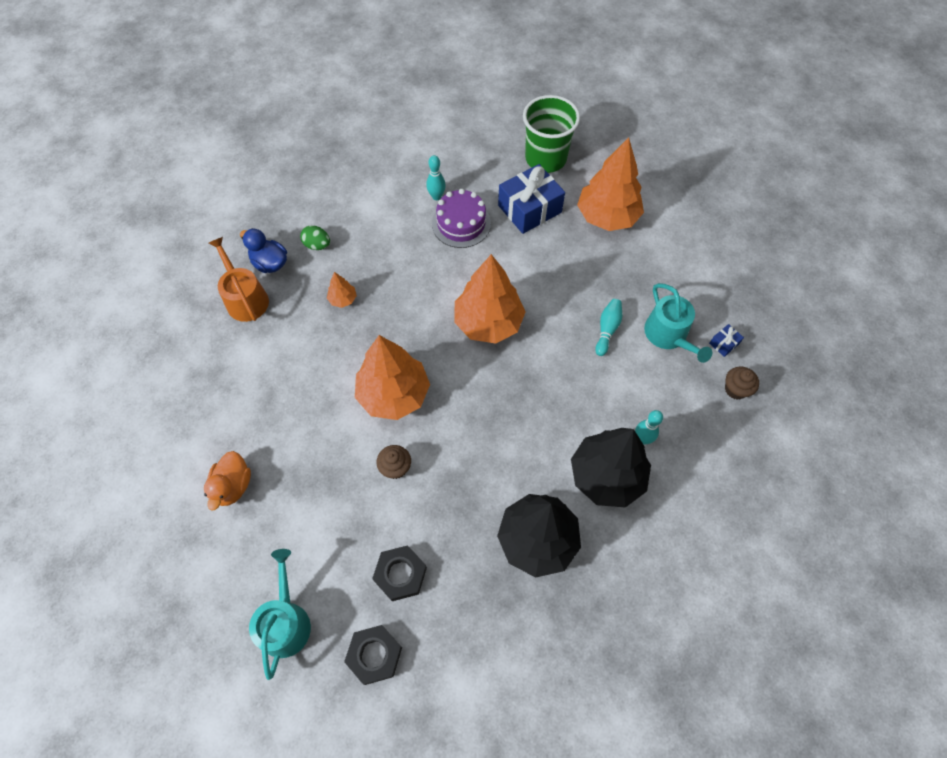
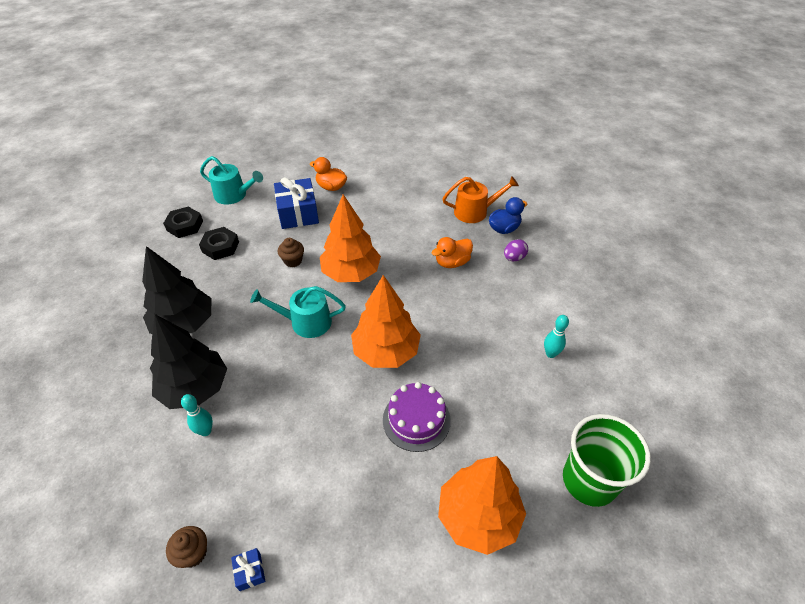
camera: 110 degrees right, 15 degrees down
(317, 245) = (514, 258): green egg -> purple egg
(343, 299) = (452, 262): orange tree -> orange duck
(461, 223) = (509, 364): purple cake -> purple cake (416, 420)
(529, 209) = (513, 434): blue gift -> blue gift (298, 213)
(607, 329) = (330, 450): turquoise bowling pin -> none
(668, 335) = (292, 511): turquoise watering can -> turquoise watering can (305, 322)

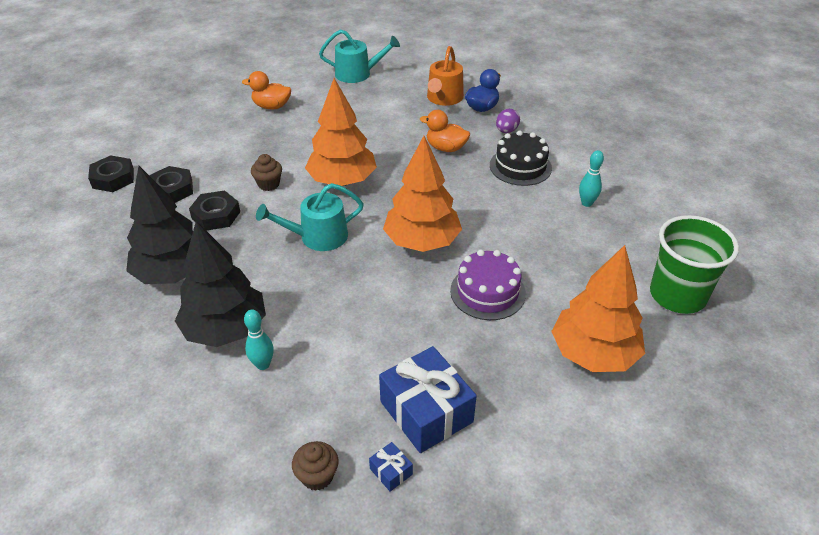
camera: 20 degrees left, 5 degrees down
(234, 195) = (157, 136): turquoise watering can -> turquoise watering can (357, 74)
(240, 279) = (216, 215): none -> black nut
(298, 213) = (247, 138): blue gift -> blue gift (426, 411)
(452, 262) = (446, 148): orange duck -> orange duck turned 75 degrees clockwise
(475, 211) = (444, 98): orange watering can -> orange watering can turned 135 degrees clockwise
(508, 298) = (520, 166): none -> black cake

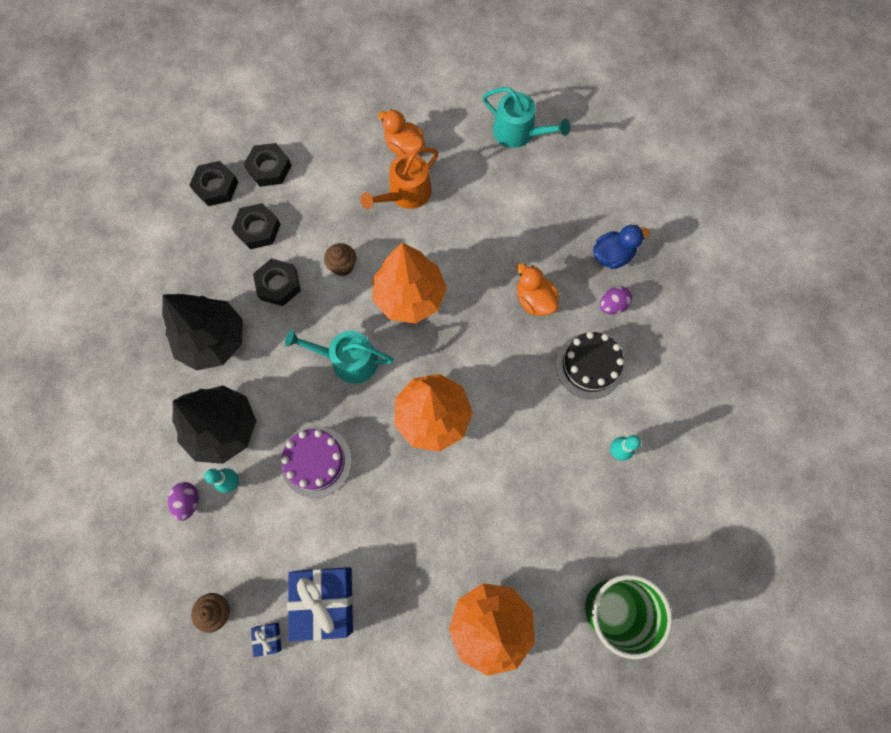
camera: 30 degrees right, 30 degrees up
(159, 152) = (269, 168): none -> black nut
(223, 400) = (188, 501): none -> purple egg
(444, 98) = (582, 219): orange watering can -> orange watering can (406, 194)
(487, 292) = (450, 508): purple cake -> purple cake (316, 462)

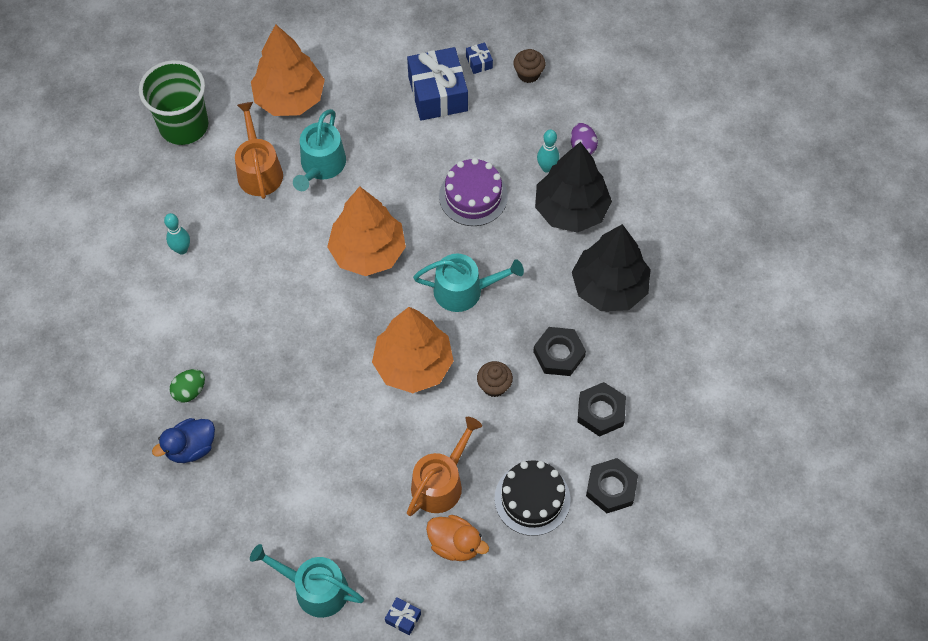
camera: 170 degrees right, 10 degrees down
(216, 187) = (666, 454): black nut -> none
(454, 102) = (403, 618): none -> blue gift
(466, 527) = (321, 165): none -> turquoise watering can
(532, 533) = (259, 170): none -> orange watering can
(534, 300) = (276, 383): orange duck -> none
(589, 366) = (212, 324): black cake -> black cake (532, 499)
(612, 305) = (189, 391): purple egg -> green egg

